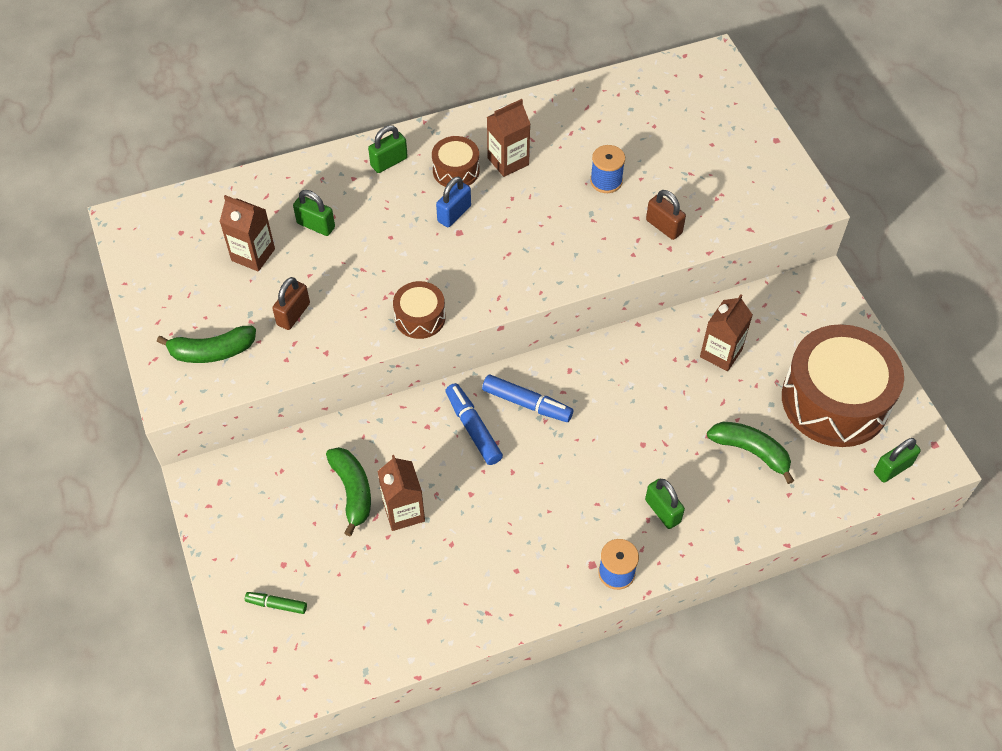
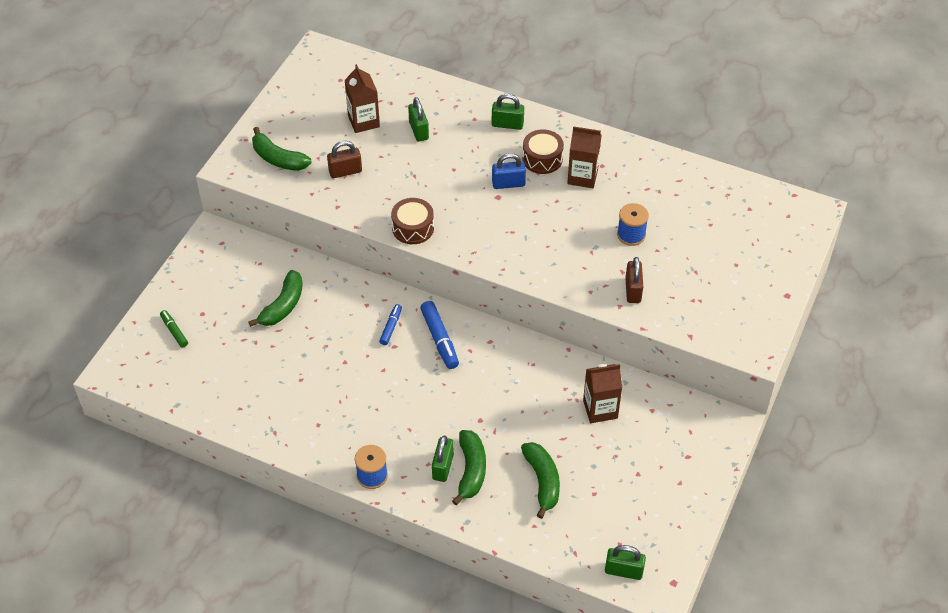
camera: 45 degrees right, 5 degrees down
(404, 511) = (296, 340): brown carton -> none
(473, 428) = (391, 327): blue marker -> blue marker, size x0.60
(688, 493) = (471, 470): none -> green banana
(835, 400) = (639, 499): brown drum -> none

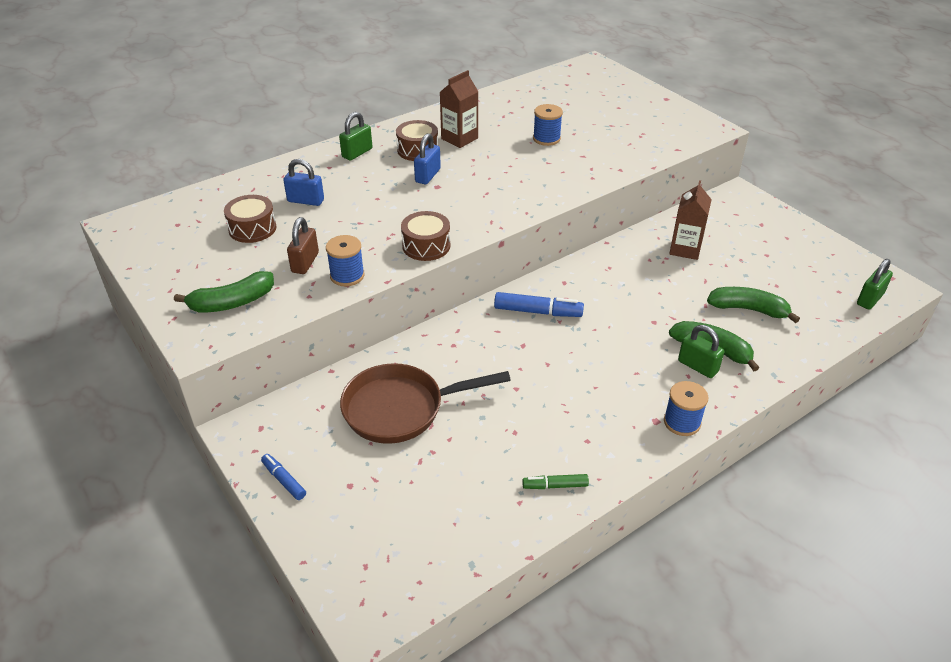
camera: 60 degrees left, 10 degrees down
(174, 331) = (354, 523): green marker -> green marker (555, 485)
(283, 306) = (400, 409): green banana -> brown pan
(346, 202) = (347, 276): none -> blue spool
(363, 121) = (252, 228): brown carton -> brown drum
(391, 327) = (497, 338): blue marker -> blue marker (284, 480)
(418, 130) = (305, 201): green padlock -> blue padlock
(633, 290) = (608, 158): brown padlock -> none

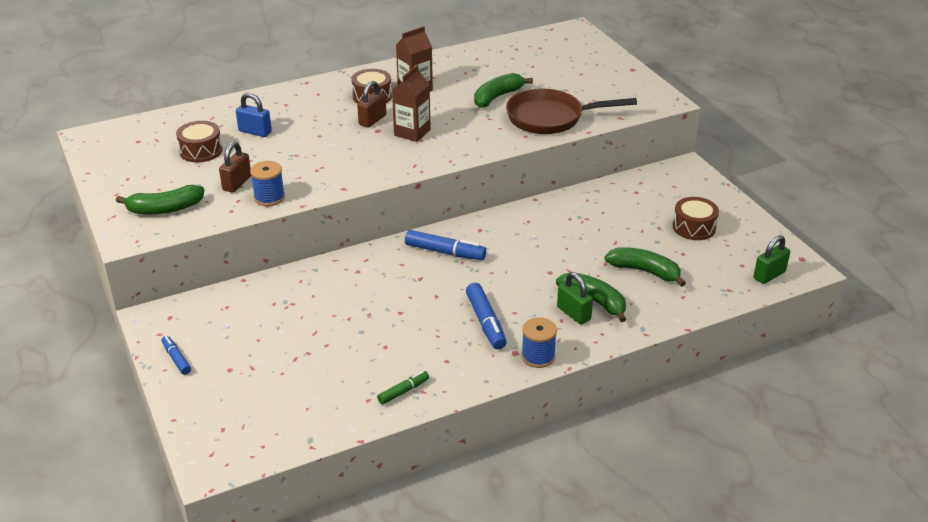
camera: 10 degrees right, 5 degrees down
(357, 153) = (315, 94): green padlock -> none
(400, 409) = (292, 316): brown pan -> brown pan (550, 118)
(426, 246) = (347, 180): brown drum -> brown drum (694, 227)
(428, 176) = (372, 120): blue padlock -> brown padlock
(546, 138) = (497, 97): blue spool -> green banana
(555, 485) = (403, 391): green marker -> green marker turned 135 degrees clockwise
(611, 388) = (486, 322): none -> blue marker
(685, 249) = (608, 212): brown carton -> brown carton (412, 132)

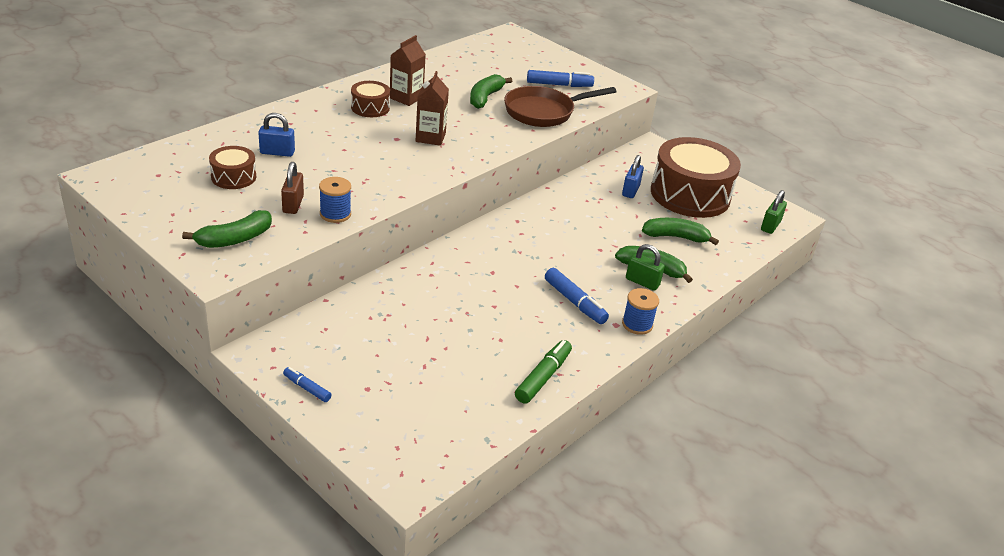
camera: 25 degrees left, 0 degrees up
(372, 120) = (385, 130): brown padlock -> none
(403, 391) = (543, 377): green marker -> green marker, size x1.66
(445, 252) = (499, 245): blue marker -> blue marker (559, 85)
(626, 214) = (630, 191): none -> blue padlock
(694, 227) = (690, 194): brown drum -> brown drum, size x2.14

